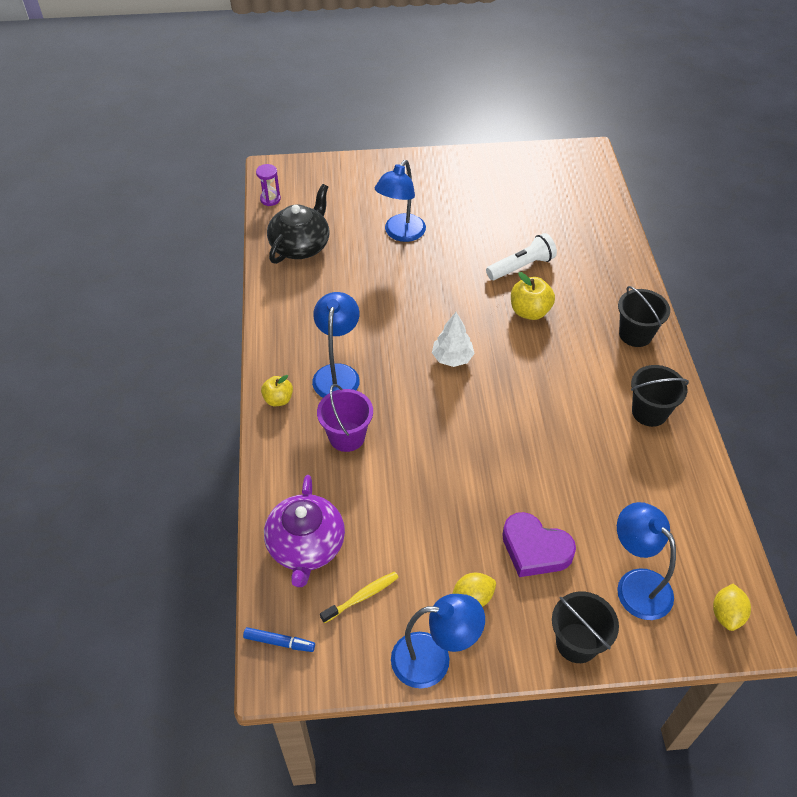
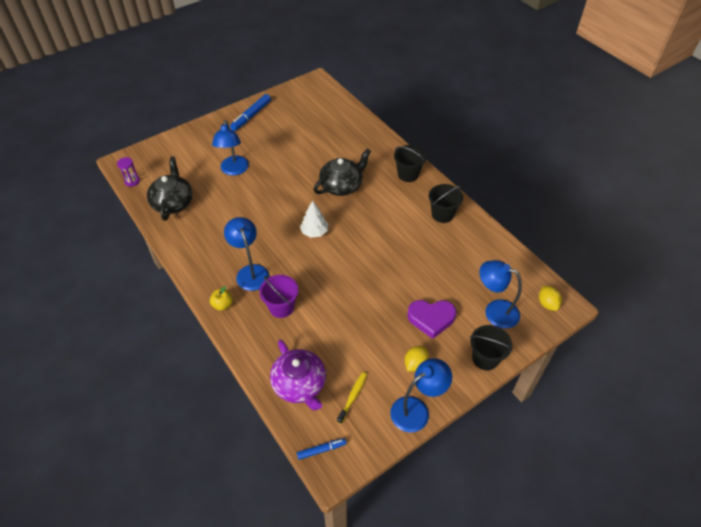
camera: 30 degrees left, 0 degrees up
(468, 170) = (251, 116): none -> blue marker
(521, 266) = (320, 161): white flashlight -> none
(529, 311) = (342, 186): yellow apple -> black teapot

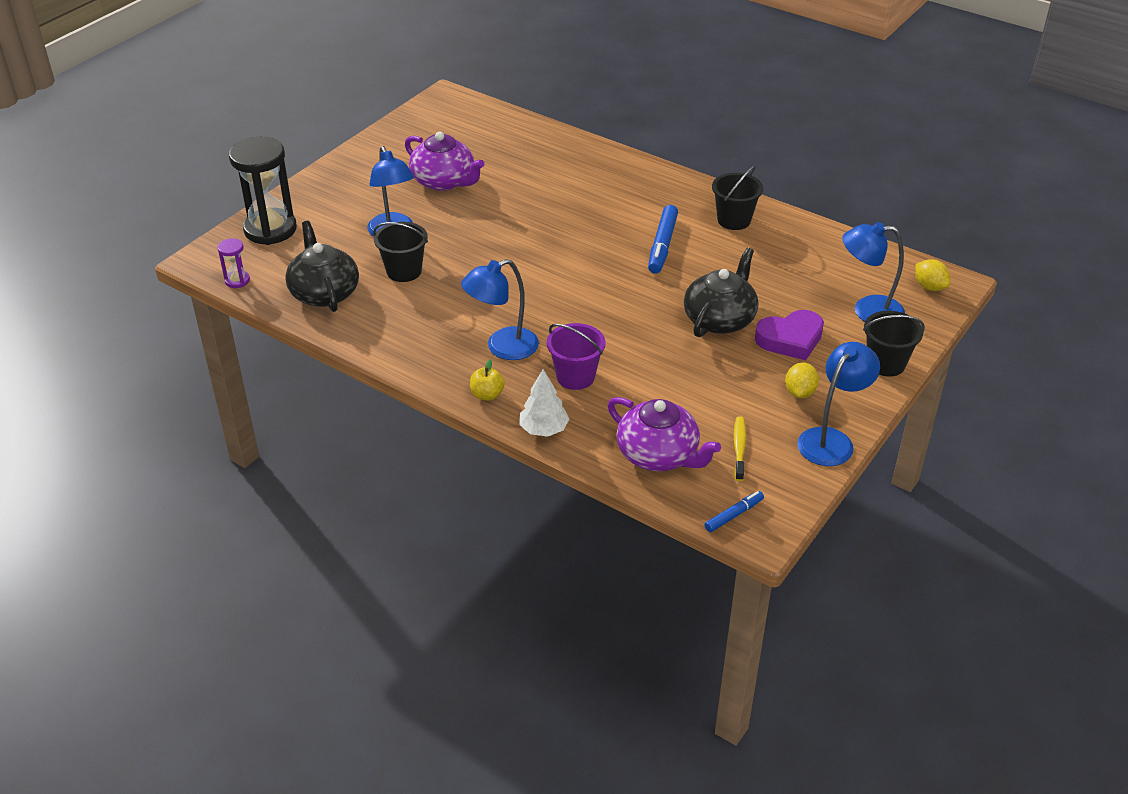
camera: 20 degrees left, 10 degrees down
(169, 150) = (270, 229): none -> black hourglass
(250, 272) = (502, 347): blue lamp -> blue lamp turned 75 degrees counterclockwise
(251, 116) = (374, 160): blue marker -> blue marker (662, 245)
(282, 140) = (444, 181): none -> purple teapot
(314, 232) = (566, 280): white tree -> white tree (544, 429)
(342, 186) = (570, 217): black teapot -> black teapot (720, 319)
(408, 174) = (657, 184): black bucket -> black bucket (404, 271)

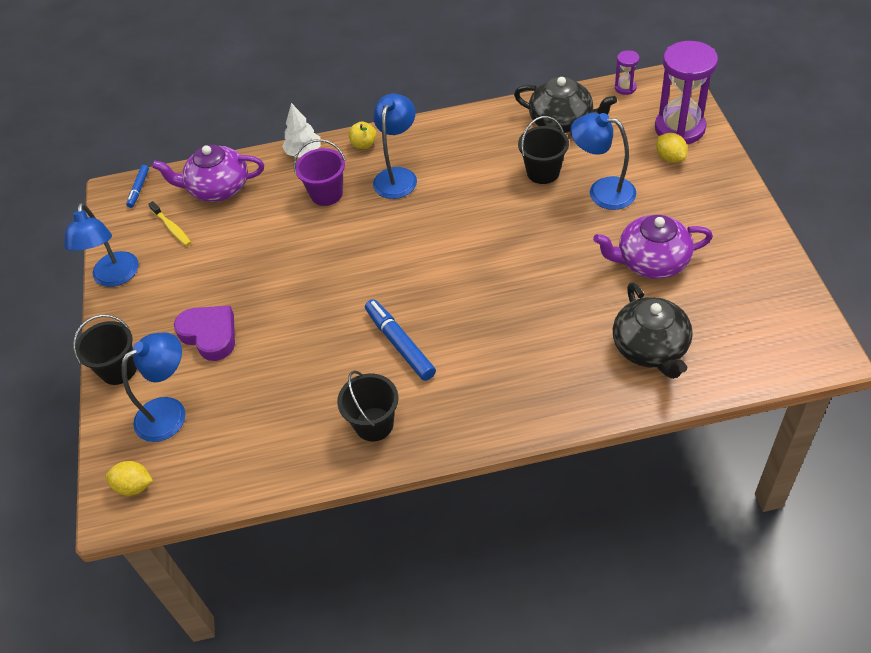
camera: 140 degrees right, 10 degrees up
(270, 229) = (679, 128): black hourglass -> purple hourglass
(720, 319) = (279, 310): black teapot -> black teapot (650, 348)
(790, 339) = (210, 335): purple heart -> purple heart turned 105 degrees clockwise
(799, 392) = (165, 296): yellow lemon -> yellow lemon (670, 158)

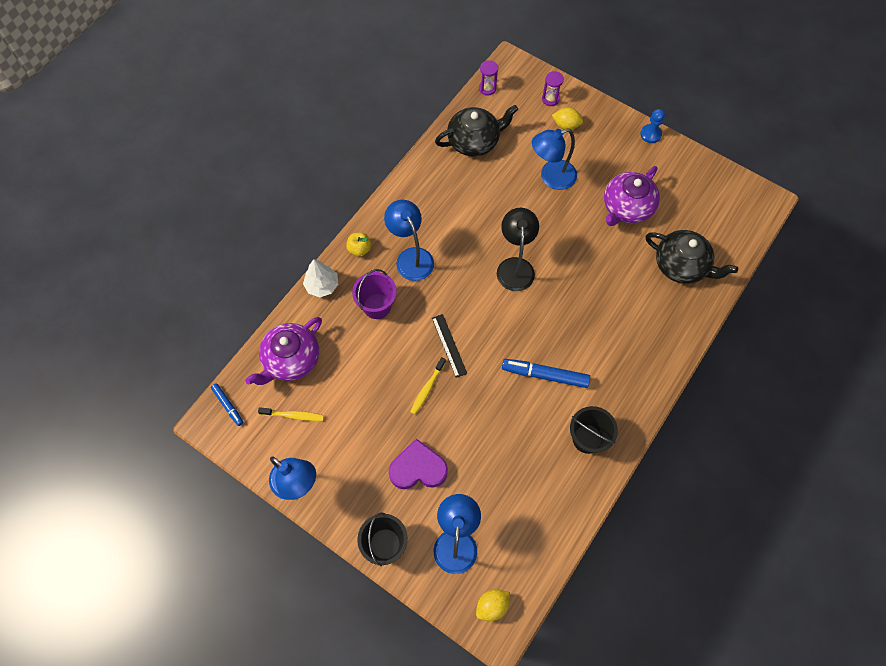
camera: 50 degrees left, 15 degrees up
(290, 281) = (427, 388): none -> yellow toothbrush
(347, 262) = (449, 345): none -> black ruler
(479, 240) = (515, 266): none -> black lamp
(543, 172) = (502, 188): black bucket -> none
(679, 128) = (550, 99): purple hourglass -> purple hourglass, size x0.45
(756, 215) = (650, 134): none -> blue pawn

